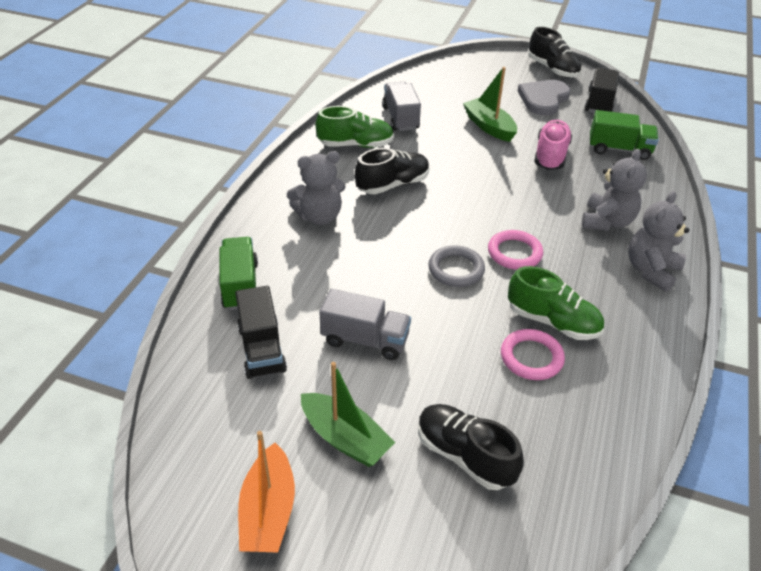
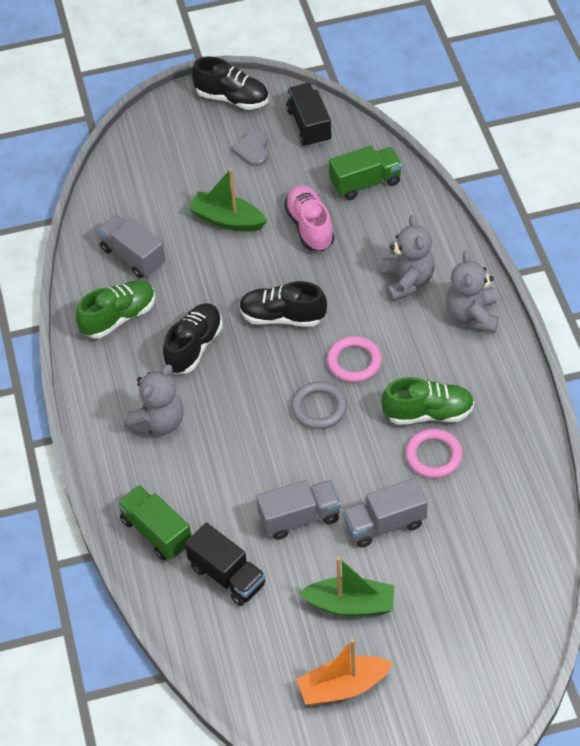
camera: 30 degrees left, 10 degrees up
(268, 511) = (343, 687): orange boat -> orange boat turned 105 degrees clockwise
(438, 388) = (385, 524): none -> grey truck
(464, 455) = (441, 564): black shoe -> black shoe (282, 317)
(543, 99) = (252, 150): grey heart -> grey heart, size x0.63

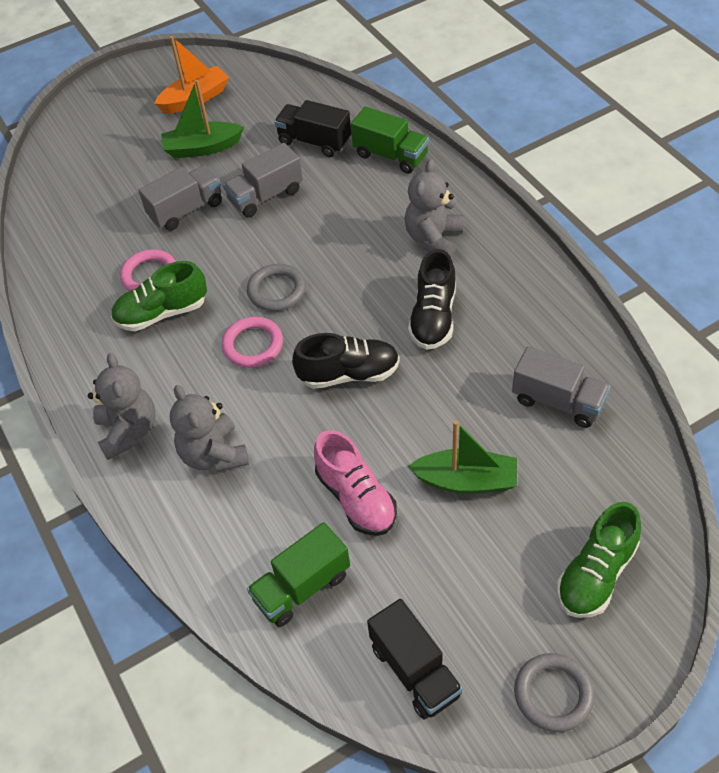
camera: 165 degrees right, 0 degrees up
(118, 317) = (532, 327): green shoe -> green shoe (596, 574)
(232, 98) = (553, 694): black shoe -> grey ring
(252, 150) = (480, 601): grey heart -> none

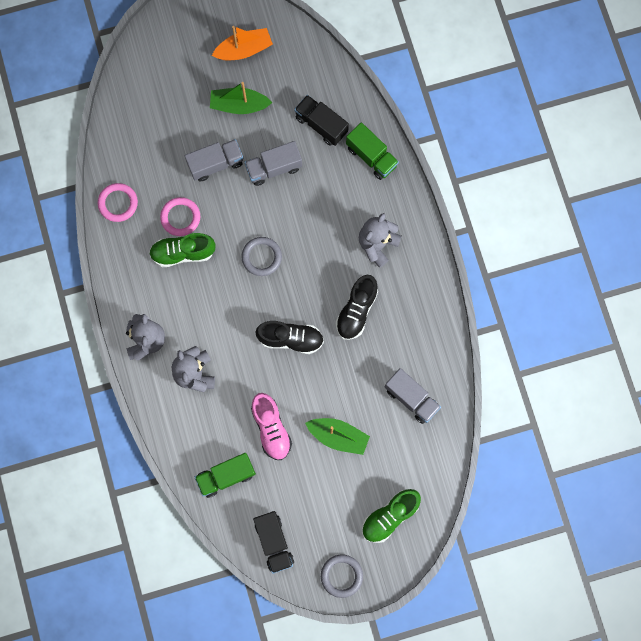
camera: 10 degrees right, 25 degrees up
(253, 345) = (236, 297): pink ring -> pink ring (118, 203)

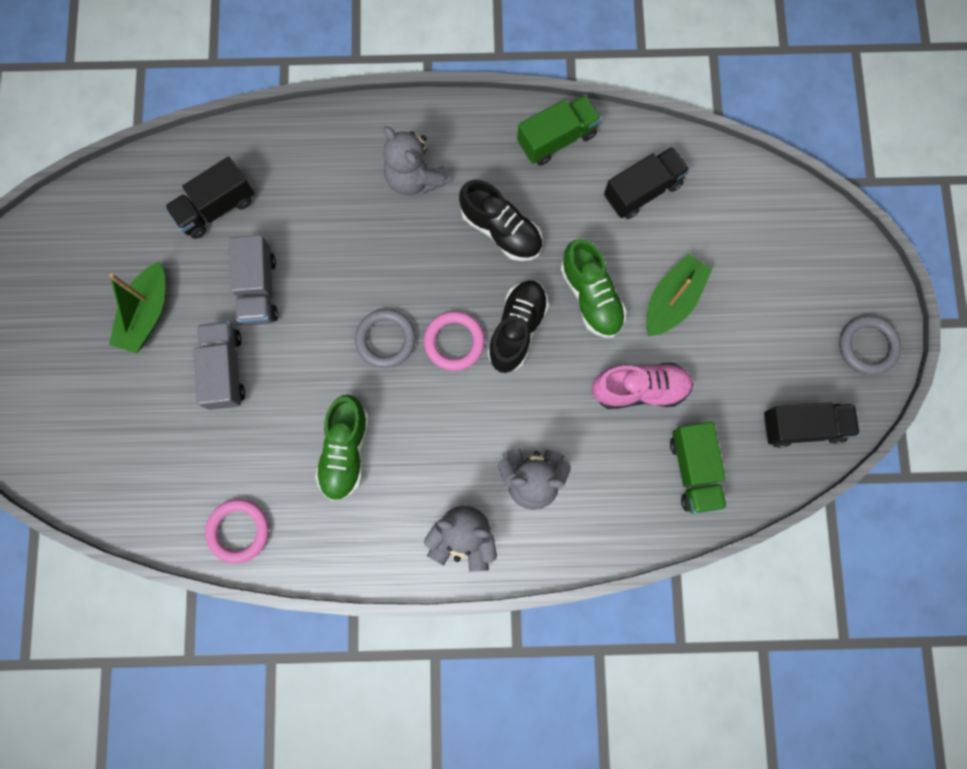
camera: 75 degrees left, 0 degrees up
(180, 217) = (290, 442): pink ring -> pink ring (454, 342)
(244, 50) = (65, 285): orange boat -> none
(371, 156) = (286, 153): green truck -> green truck (557, 139)
(389, 516) = (798, 261): green shoe -> green shoe (591, 296)
(411, 398) = (642, 191): grey truck -> black truck

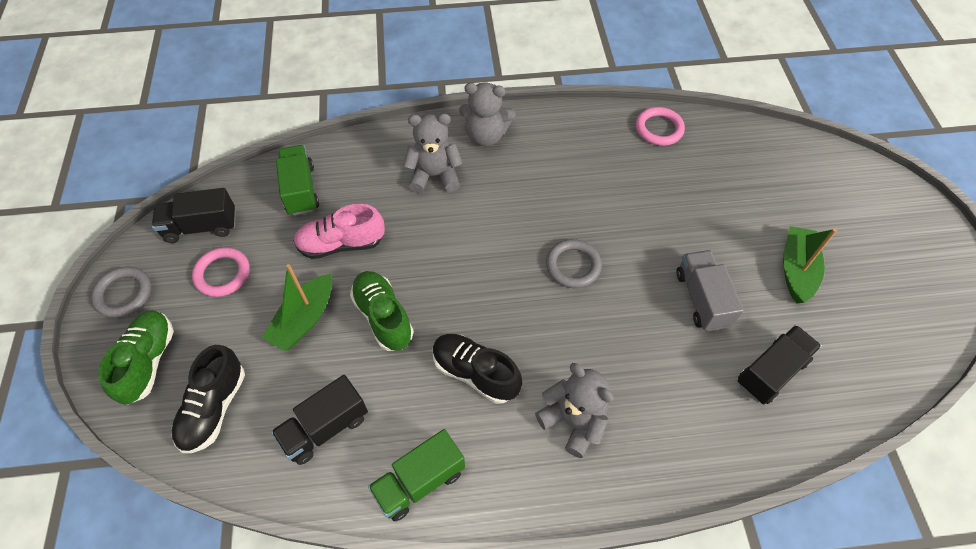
camera: 175 degrees right, 20 degrees down
(225, 370) = (708, 232): grey truck -> none
(345, 451) = (589, 182): green shoe -> green shoe (148, 362)
(454, 342) = (510, 268): pink ring -> pink ring (222, 274)
(517, 329) = (453, 283): black shoe -> black shoe (214, 408)

